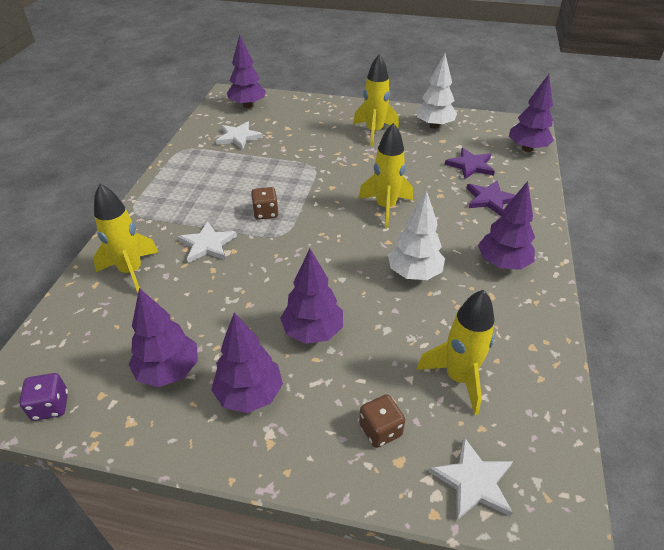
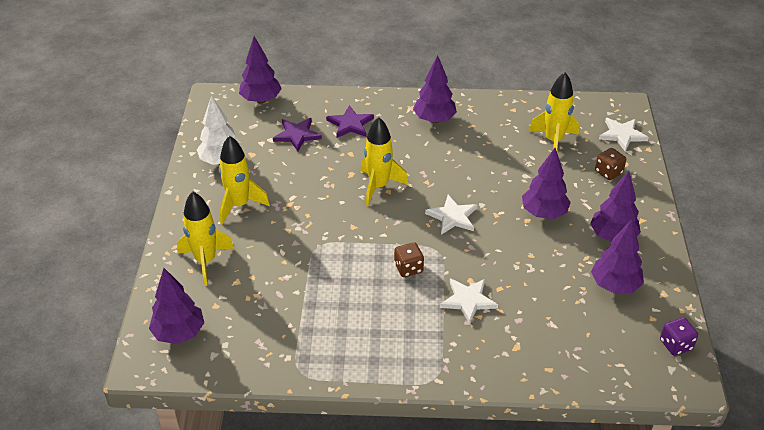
camera: 100 degrees left, 0 degrees up
(131, 272) = (523, 347): yellow rocket -> yellow rocket (206, 261)
(238, 137) = (264, 323): white star -> white star (452, 217)
(414, 273) = (461, 164): white tree -> none

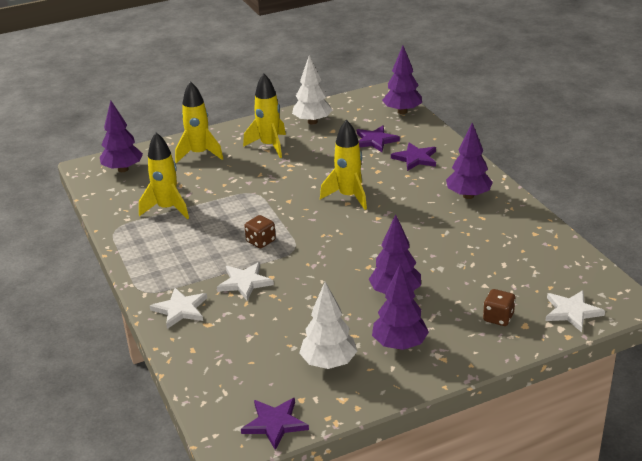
camera: 65 degrees right, 10 degrees down
(452, 217) = (344, 244): white star -> white star (180, 309)
(553, 141) = (511, 270): yellow rocket -> yellow rocket (167, 209)
(614, 285) = (329, 363): purple tree -> white tree
(676, 345) = (275, 423): purple dice -> purple star

